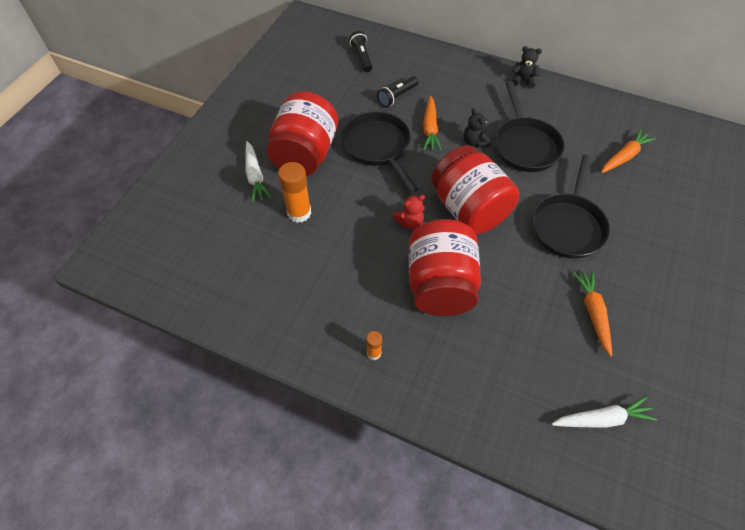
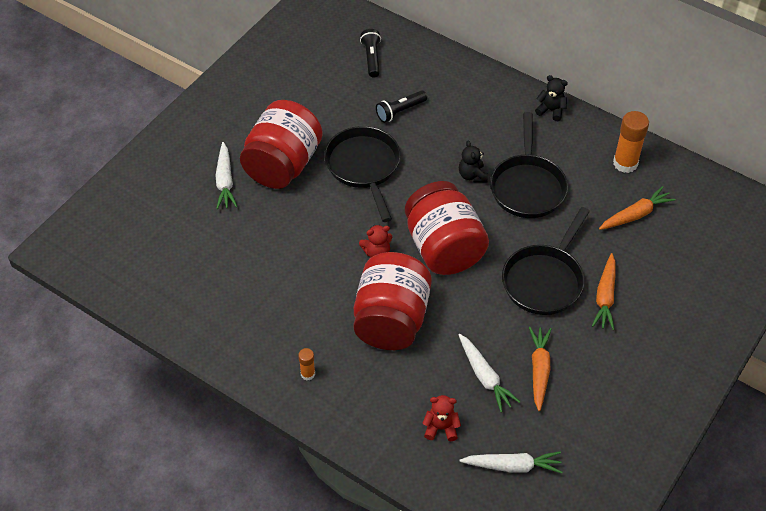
camera: 10 degrees right, 5 degrees down
(299, 213) = (263, 226): orange glue stick -> orange glue stick (625, 163)
(430, 129) = (427, 154): orange carrot -> orange carrot (605, 297)
(519, 389) = (441, 428): none -> red teddy bear
(545, 328) = (485, 377): none -> white carrot

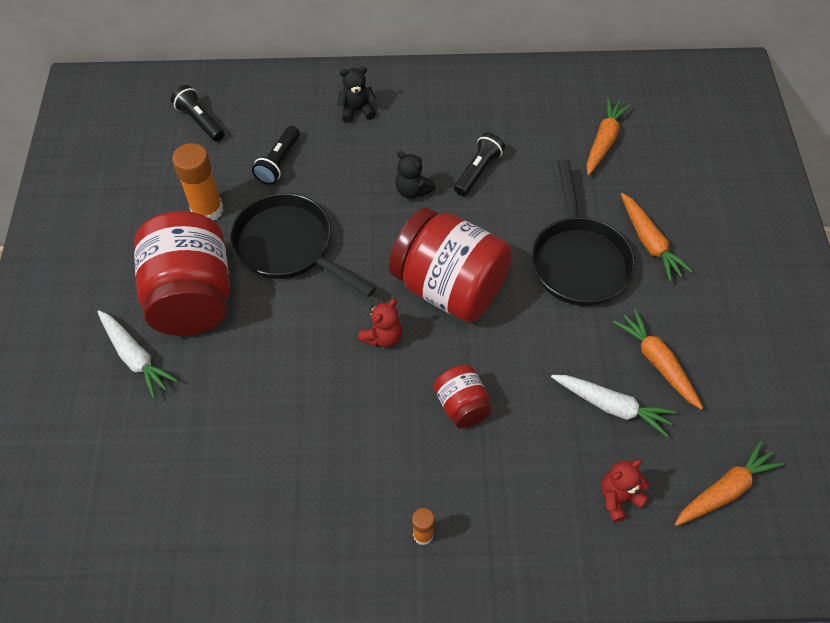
camera: 35 degrees left, 5 degrees up
(391, 320) = (462, 406): red jar -> red jar, size x0.48
(513, 466) = (725, 490): white carrot -> orange carrot
(527, 187) = (478, 171): black pan -> black flashlight
(551, 110) = (434, 80): black teddy bear -> black teddy bear (357, 110)
(625, 163) = (550, 95): orange glue stick -> orange glue stick (207, 210)

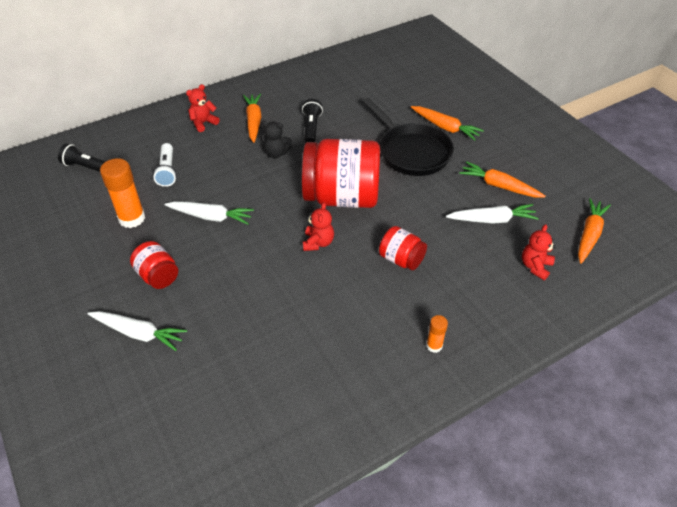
camera: 30 degrees left, 10 degrees down
(192, 297) = (158, 276): red jar -> red jar, size x0.48
(279, 162) = (167, 171): black flashlight -> white flashlight
(289, 246) = (211, 217): black pan -> white carrot
(357, 110) = (203, 123): black teddy bear -> red teddy bear
(604, 141) = (377, 86): orange carrot -> orange carrot (254, 121)

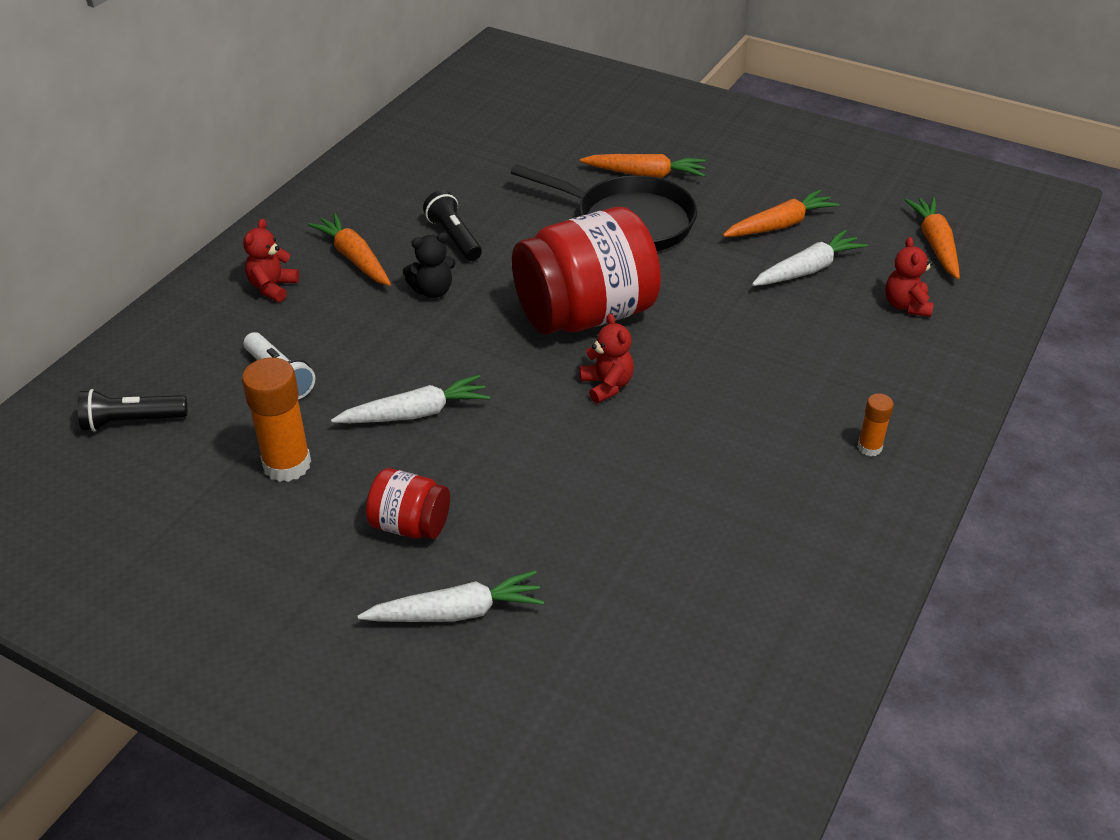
camera: 30 degrees left, 5 degrees down
(401, 259) = (737, 362): red jar -> none
(499, 186) = (780, 225): orange carrot -> orange carrot turned 150 degrees clockwise

